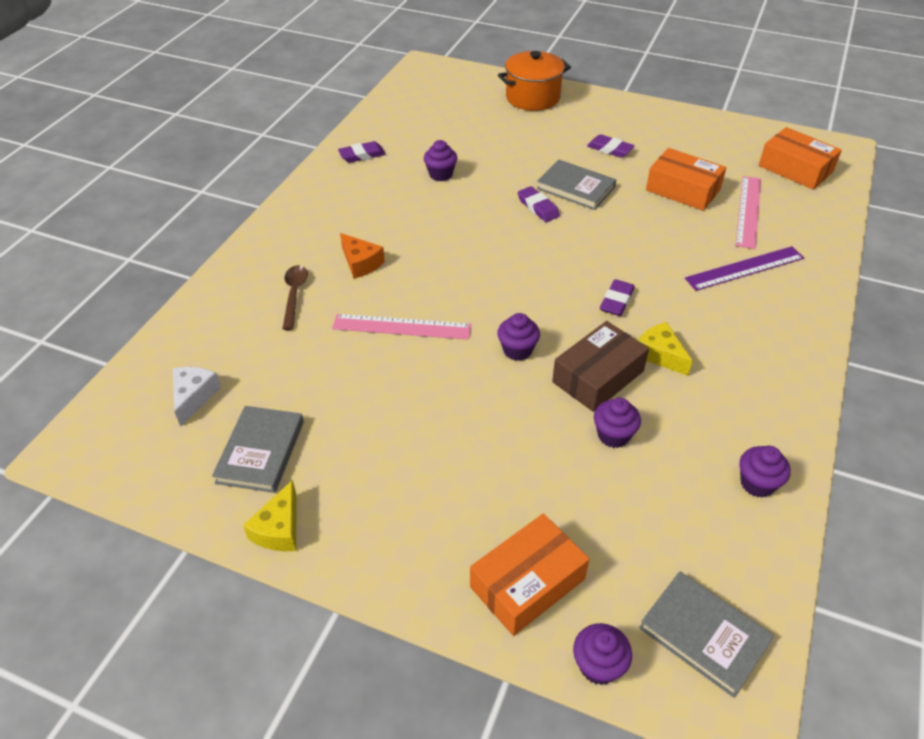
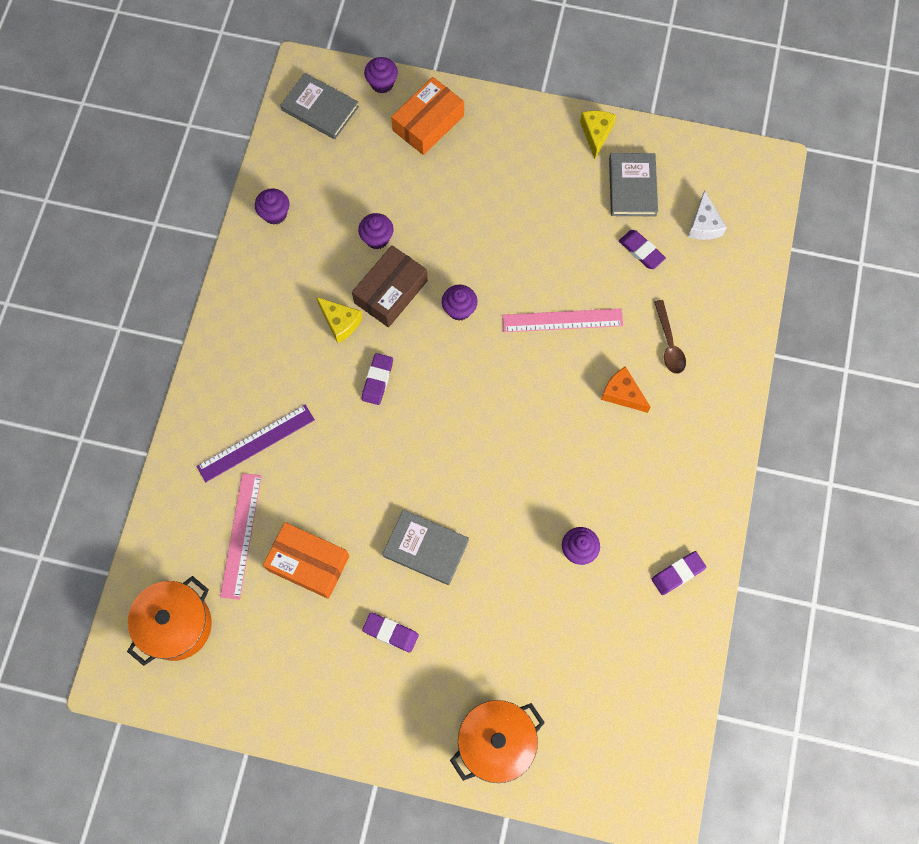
camera: 170 degrees right, 25 degrees up
(538, 207) = (463, 507): purple eraser -> purple eraser (641, 251)
(795, 169) = (177, 625): orange box -> orange pot

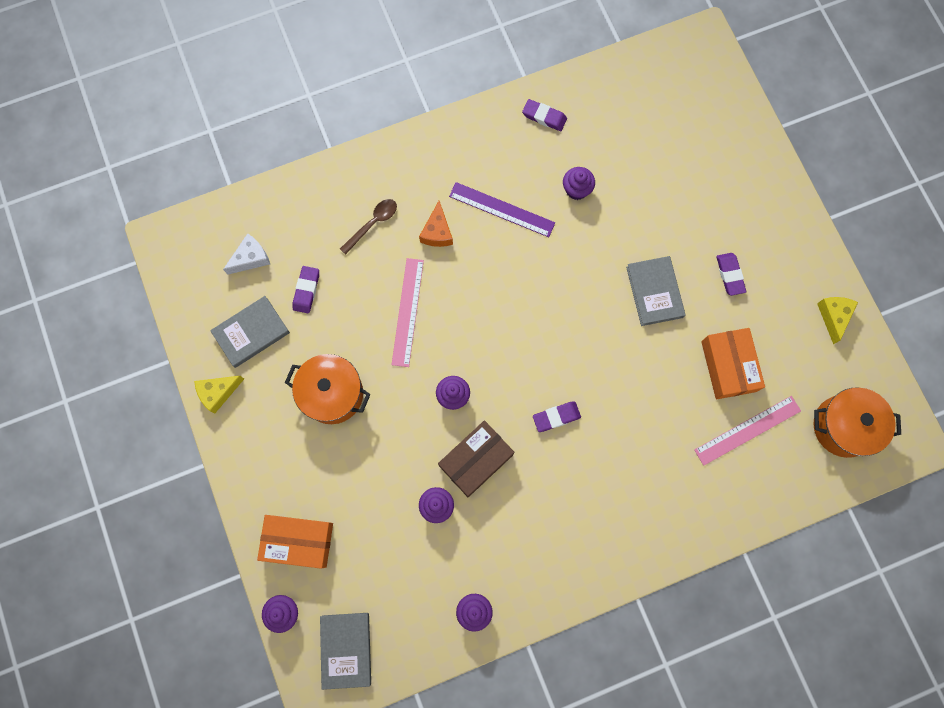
camera: 125 degrees left, 5 degrees up
(256, 443) = (673, 473): purple ruler -> purple ruler (502, 209)
(340, 322) = (530, 481): yellow cheese -> yellow cheese (833, 316)
(390, 292) = (476, 460): brown box -> brown box turned 45 degrees counterclockwise
(496, 742) = (744, 160): orange pot -> orange pot (332, 394)
(562, 320) = (407, 312): pink ruler -> pink ruler turned 45 degrees clockwise

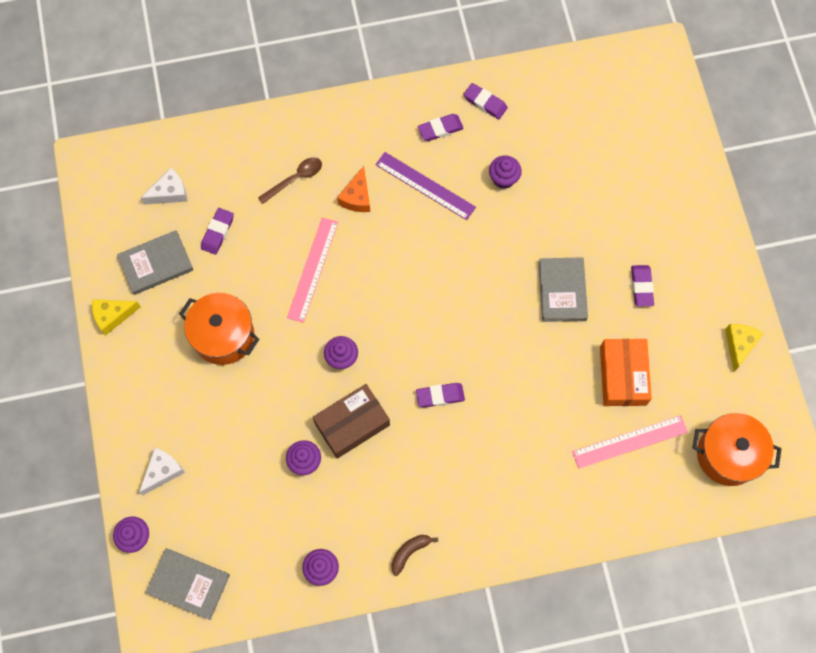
camera: 10 degrees right, 5 degrees down
(298, 541) = (163, 471): orange box -> white cheese
(346, 649) = (188, 584): grey book -> grey book turned 75 degrees counterclockwise
(505, 150) = (440, 129): none -> purple eraser
(556, 578) = (409, 552): none -> brown banana

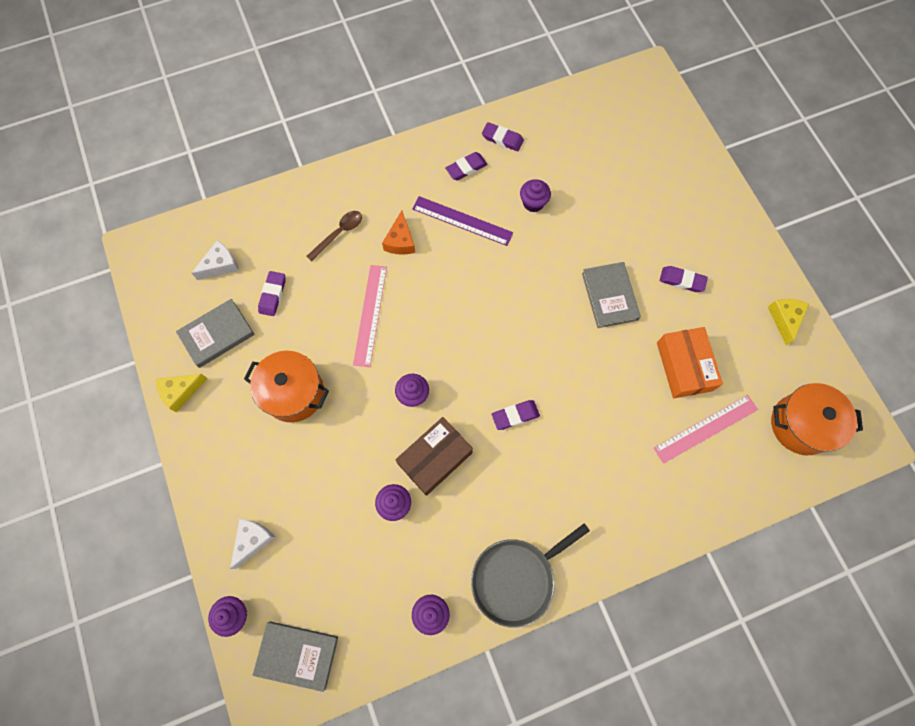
camera: 10 degrees left, 0 degrees up
(409, 552) = (516, 578): brown banana -> grey pan
(641, 287) = (682, 280): purple eraser -> purple eraser turned 60 degrees counterclockwise

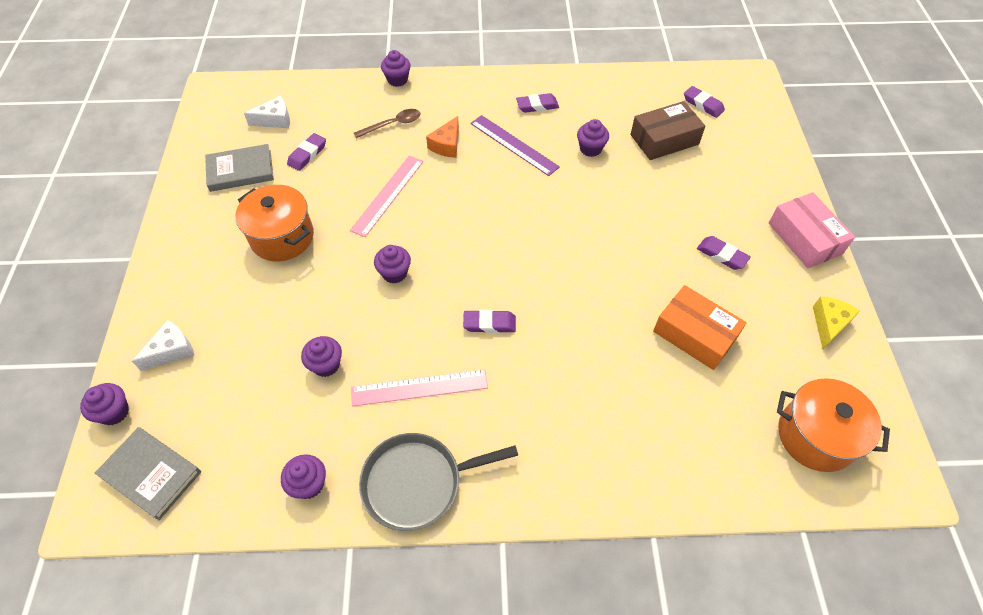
camera: 20 degrees right, 15 degrees down
(181, 392) = (182, 205): yellow cheese -> none
(319, 178) = (397, 80): none -> purple cupcake
(435, 458) = (388, 336): brown box -> brown box (664, 139)
(502, 139) = (582, 92): purple eraser -> purple eraser (703, 104)
(609, 296) = (636, 247): grey book -> none
(684, 366) = (694, 334): orange box -> orange box turned 60 degrees counterclockwise
(705, 428) = (697, 403): pink ruler -> pink ruler (419, 388)
(743, 240) = (804, 238): none -> pink box

